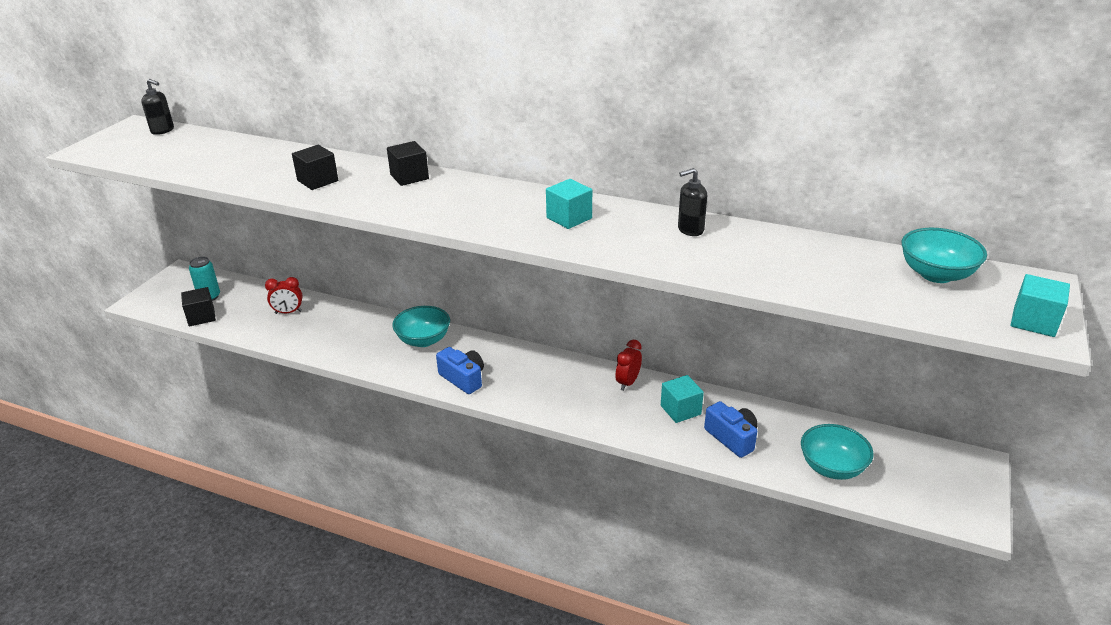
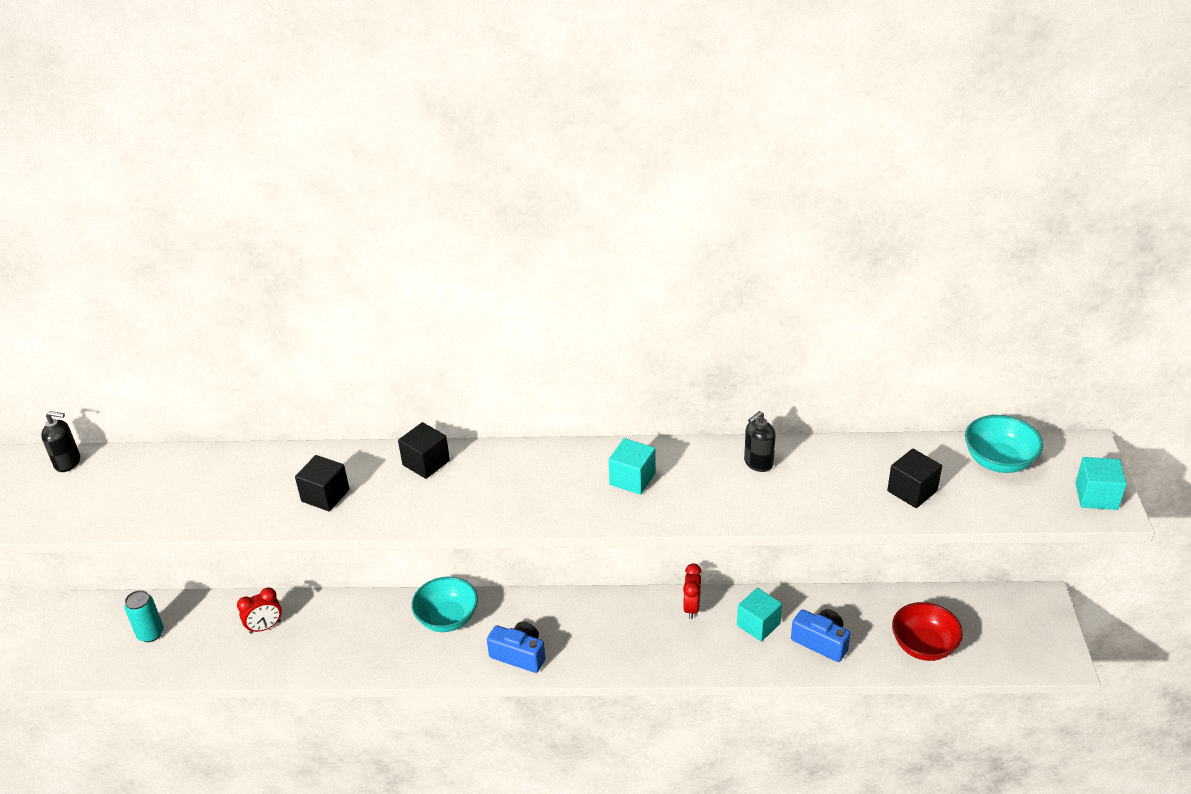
camera: 20 degrees left, 5 degrees up
(201, 317) = (160, 664): black cube -> black cube (912, 491)
(832, 467) = (923, 646): turquoise bowl -> red bowl

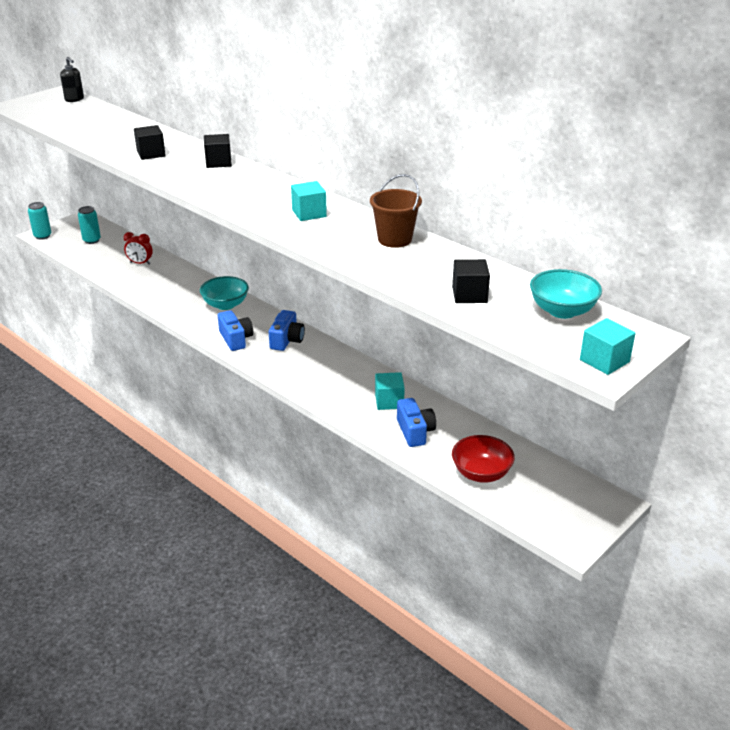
camera: 40 degrees right, 5 degrees down
(69, 669) = (42, 236): none -> turquoise can
(572, 620) = (287, 340): none -> blue camera
(691, 607) = (362, 372): red clock -> none
(758, 463) = (394, 239): black soap dispenser -> brown bucket

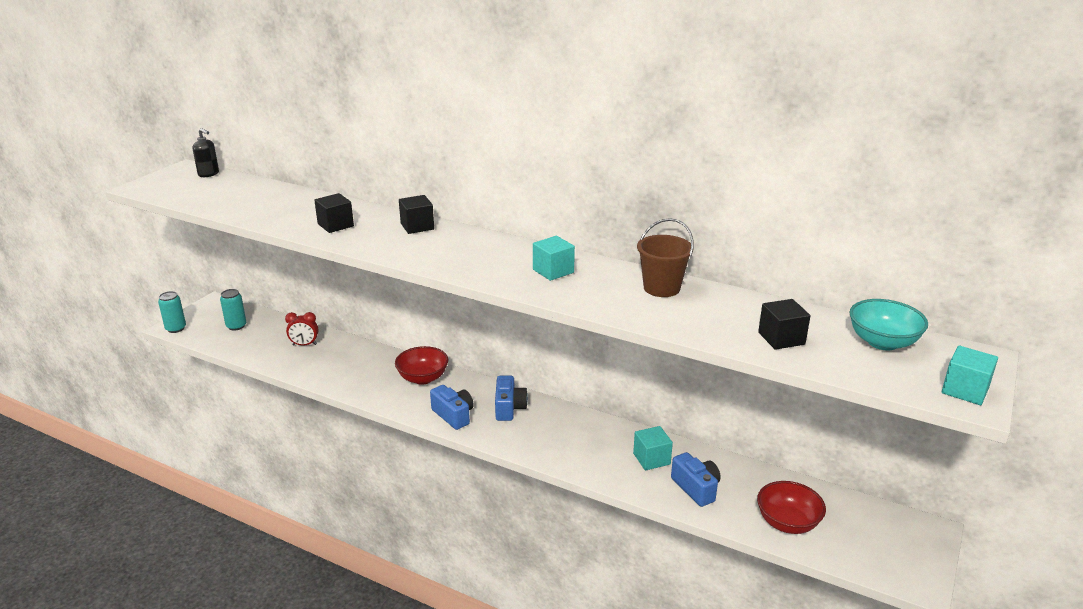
camera: 15 degrees left, 5 degrees down
(225, 305) = (423, 378): turquoise bowl -> red bowl

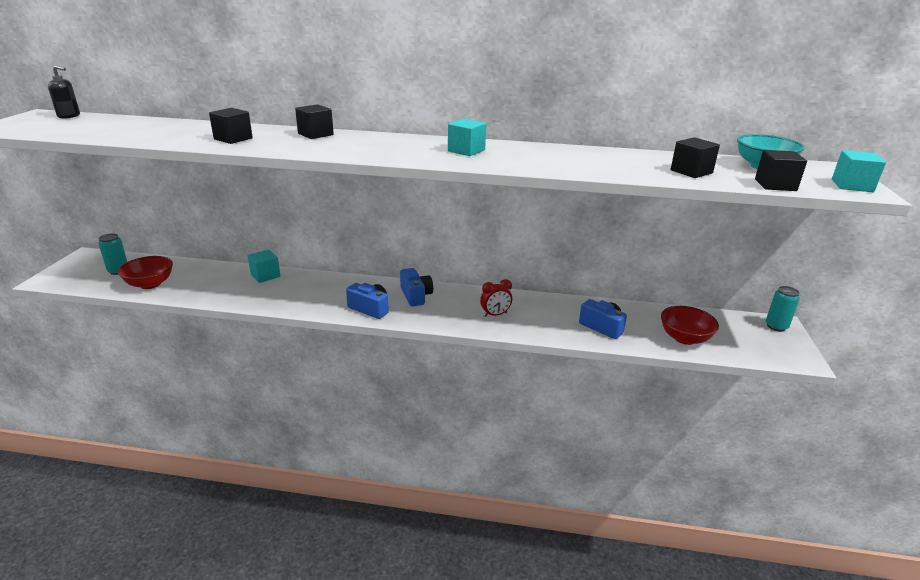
camera: 20 degrees left, 0 degrees up
(176, 328) = (51, 281): turquoise can -> turquoise can (776, 326)
(304, 344) = (197, 276): red clock -> red clock (495, 314)
(423, 378) = (326, 285): red bowl -> red bowl (150, 284)
(651, 459) = (554, 313): turquoise cube -> turquoise cube (265, 275)
(661, 288) = (566, 153): brown bucket -> none
(863, 375) = (775, 185): none -> black cube

